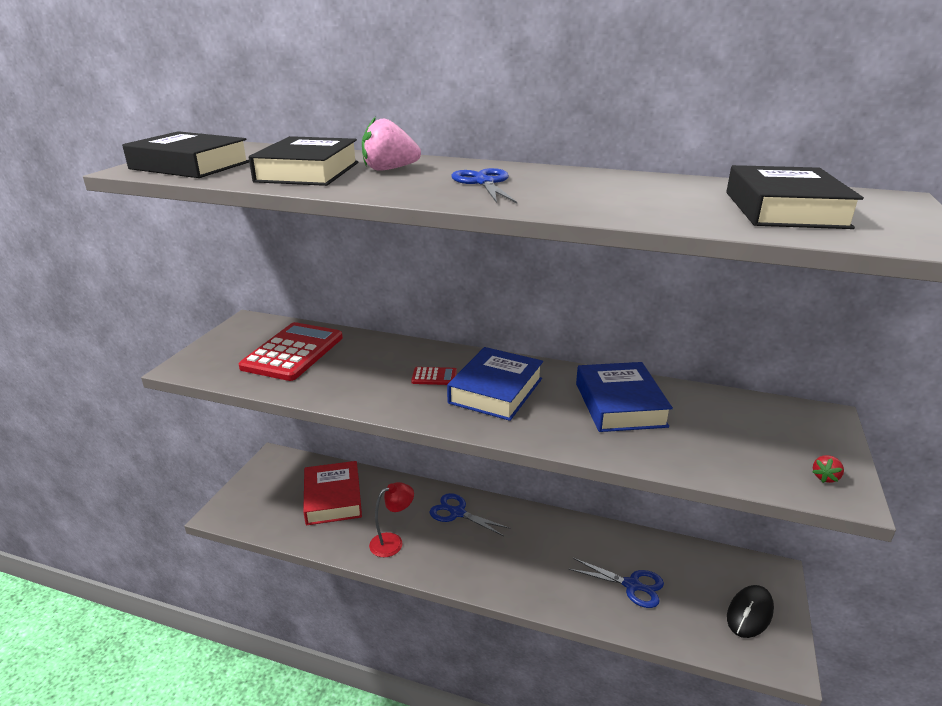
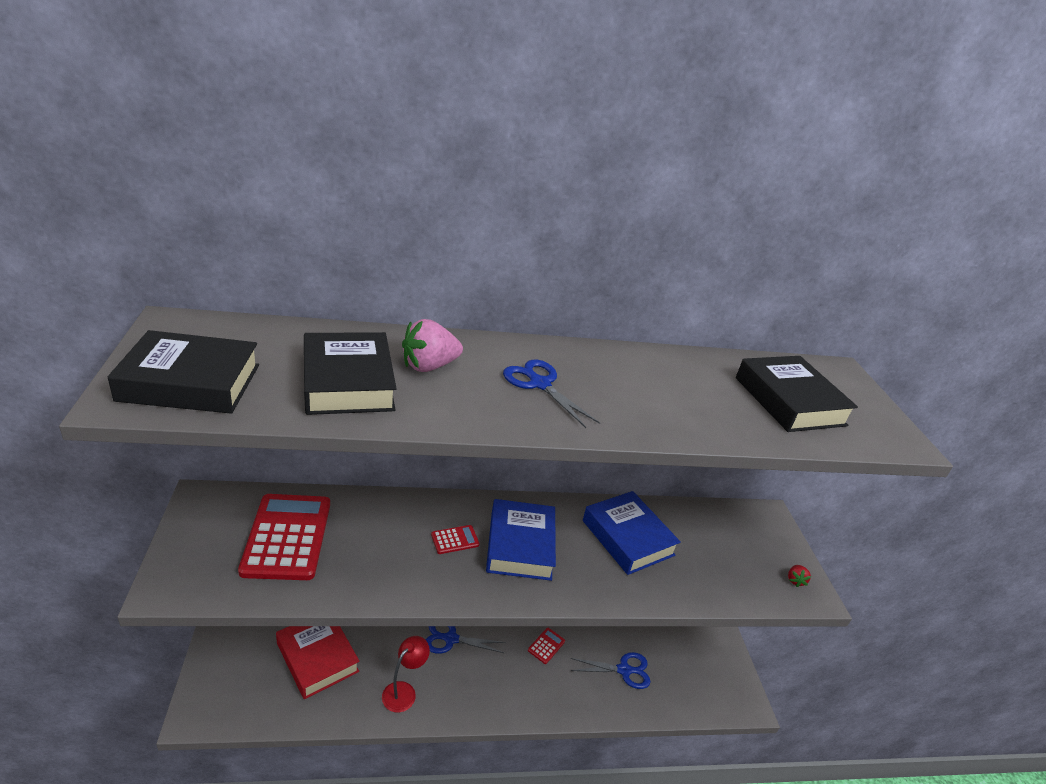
camera: 30 degrees left, 5 degrees up
(552, 542) = (546, 646): none -> red calculator
(749, 613) = (713, 668): black mouse -> none

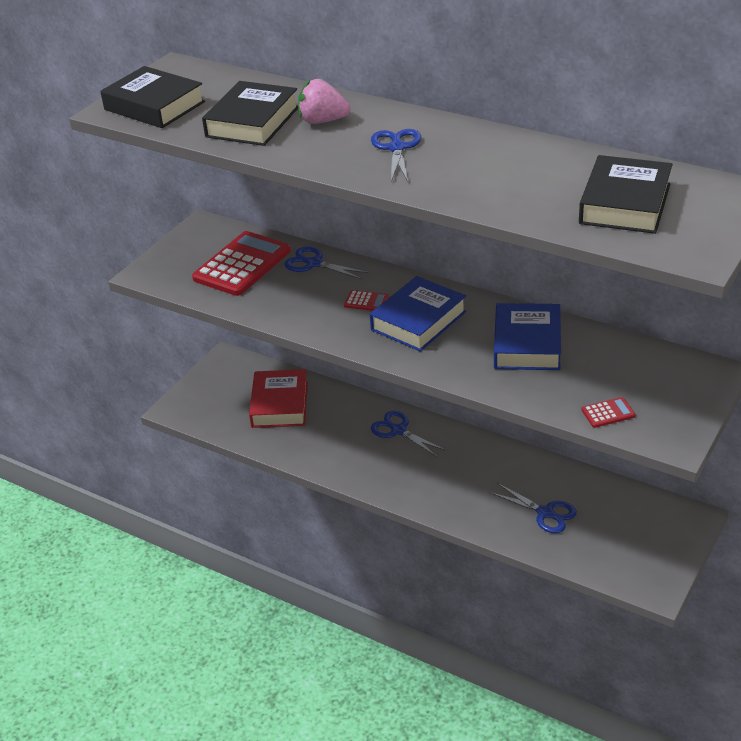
camera: 45 degrees right, 5 degrees up
(366, 511) = (313, 263): none -> blue scissors
(404, 691) = (330, 451): red lamp -> none
(546, 646) = (483, 467): red calculator -> red calculator (608, 413)
(795, 580) = (670, 426): red strawberry -> none

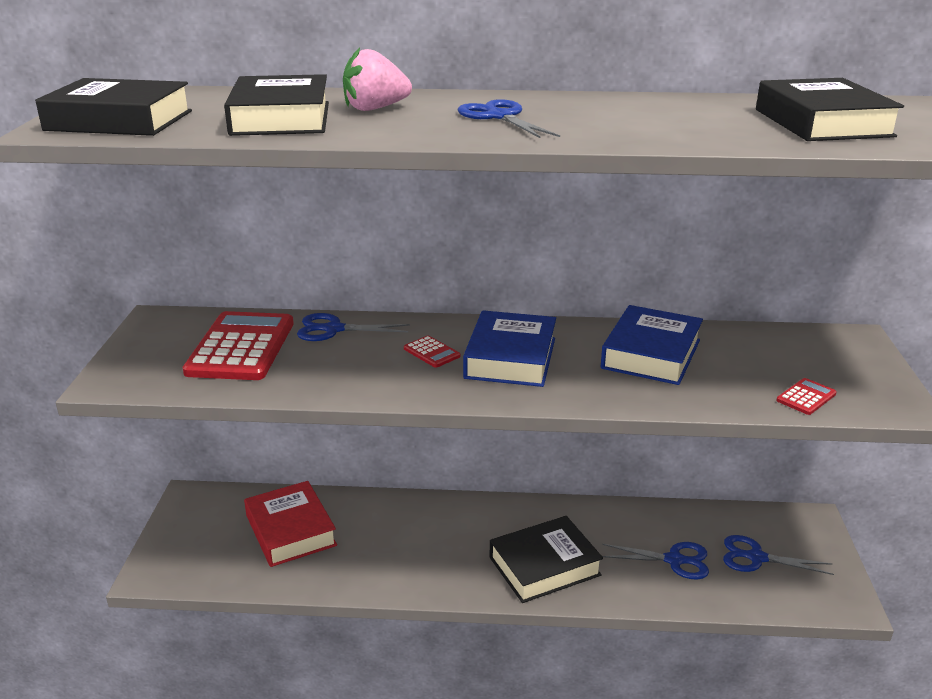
camera: 30 degrees left, 10 degrees down
(366, 301) = (431, 352): red calculator -> red calculator turned 60 degrees clockwise
(398, 430) = (451, 520): blue scissors -> blue scissors (756, 557)
(441, 486) = (544, 566): none -> black book
(527, 344) = (651, 354): blue book -> blue book turned 45 degrees clockwise

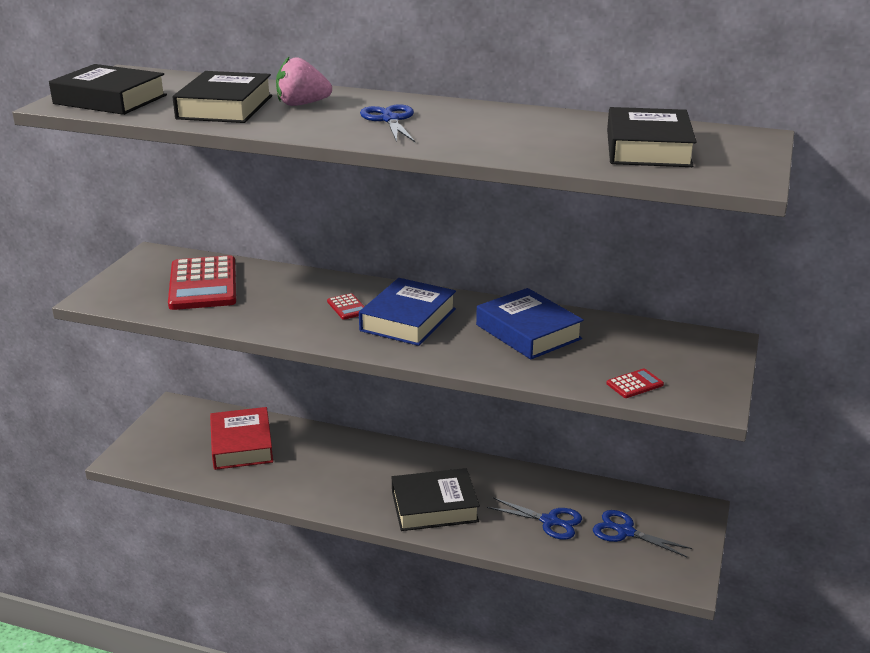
camera: 15 degrees right, 0 degrees up
(241, 347) = (203, 284): red calculator -> red calculator turned 150 degrees clockwise
(333, 329) = (281, 279): blue scissors -> none
(651, 354) = (528, 332): blue book -> blue book turned 75 degrees counterclockwise

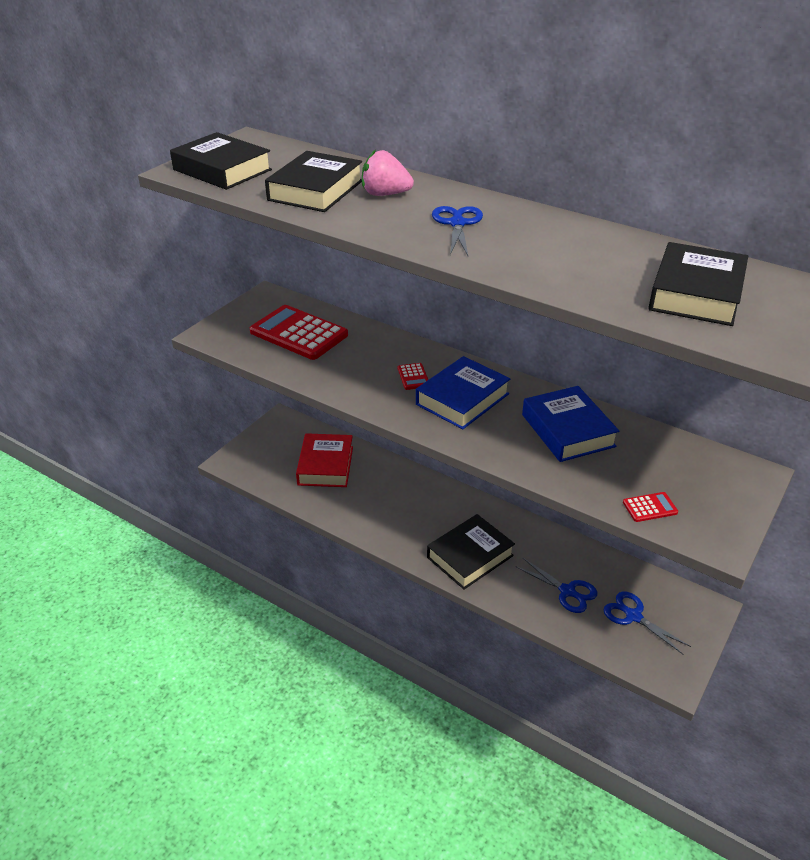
camera: 15 degrees right, 10 degrees up
(203, 284) = (299, 333): red calculator -> red calculator turned 120 degrees clockwise
(434, 506) = (470, 556): black book -> black book turned 45 degrees counterclockwise

